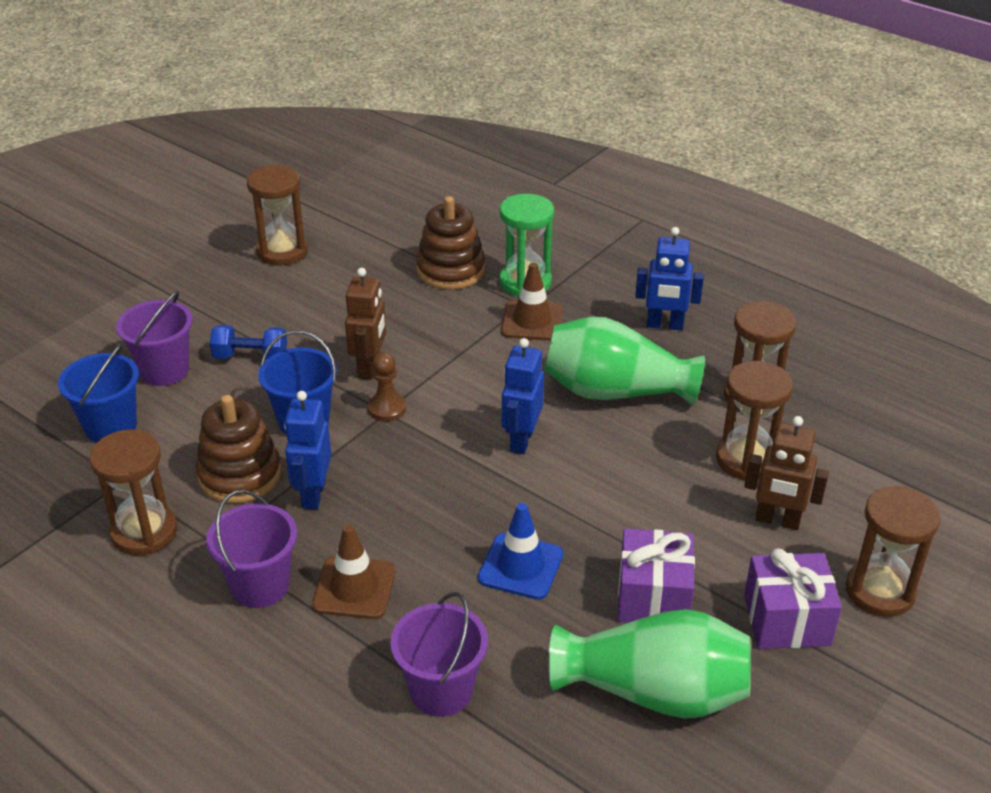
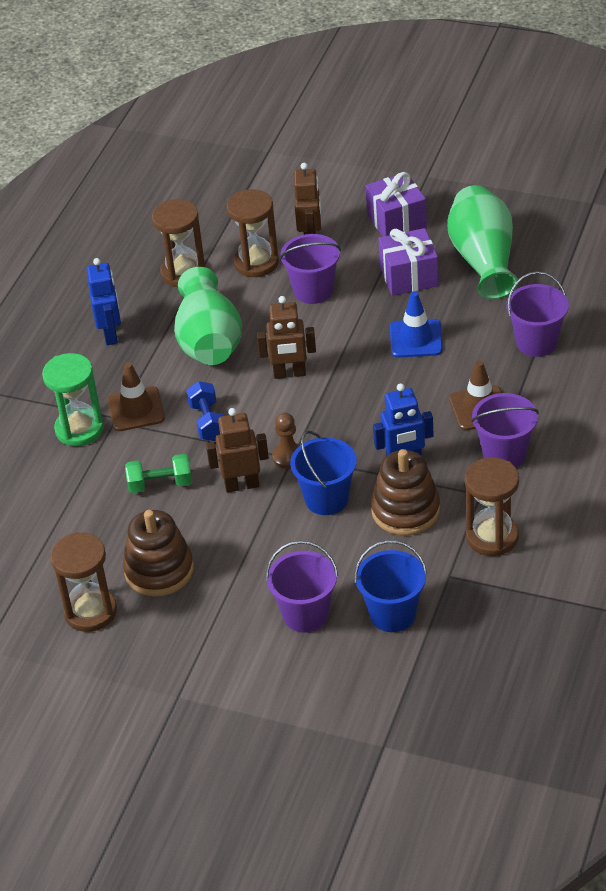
camera: 105 degrees left, 5 degrees up
(251, 357) = (261, 565): blue dumbbell -> blue dumbbell (208, 422)
(411, 317) = (160, 484): none -> green dumbbell
(450, 270) = (78, 482): brown stacking toy -> brown stacking toy (159, 570)
(521, 440) = (289, 374): blue robot -> brown robot
(666, 496) = (313, 291): none -> purple bucket
(880, 591) = (351, 190): brown hourglass -> none

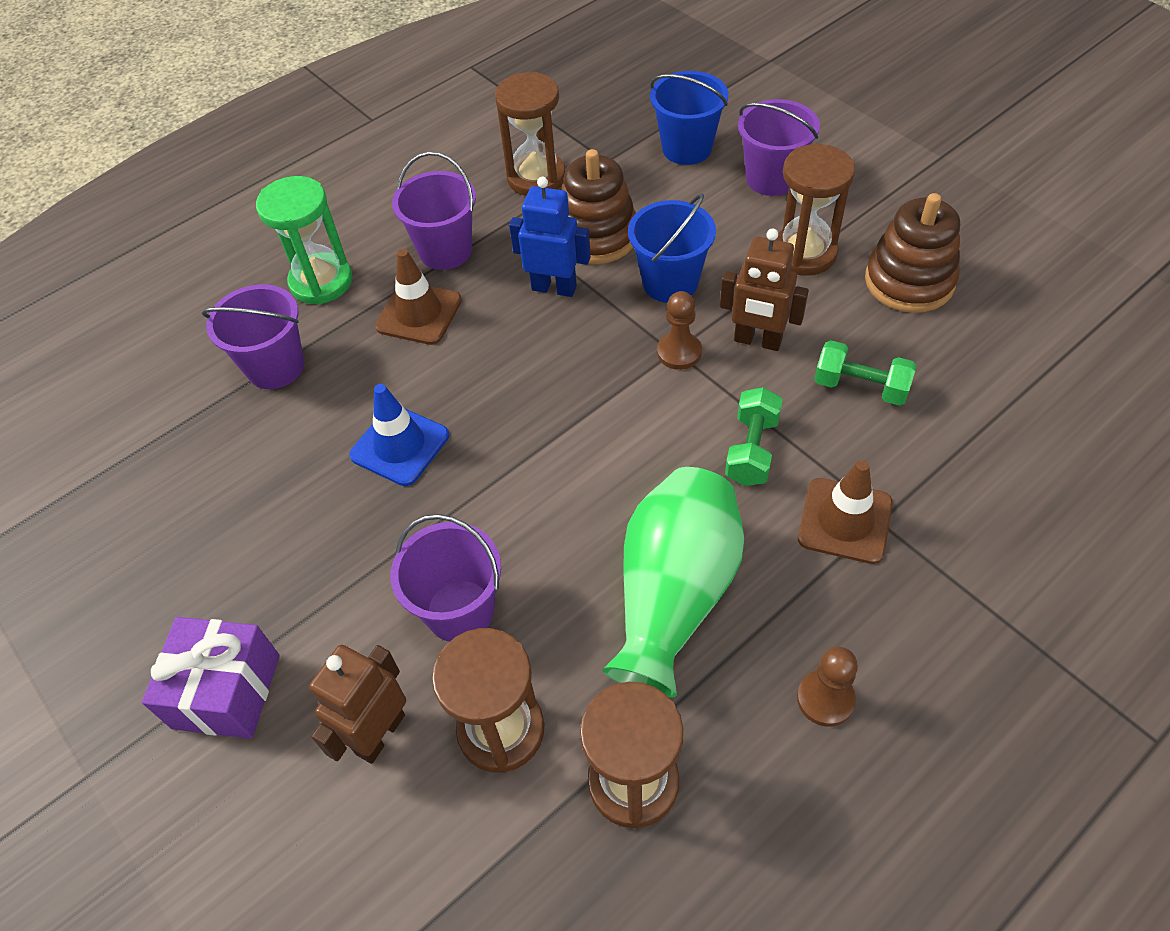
camera: 150 degrees left, 10 degrees up
(79, 429) = (944, 526): green hourglass -> green hourglass (321, 282)
(90, 611) = (1010, 268): brown hourglass -> brown hourglass (804, 253)
(111, 334) = (825, 699): blue robot -> brown pawn
(208, 422) = (752, 450): blue dumbbell -> green dumbbell
(289, 374) = (597, 473): brown robot -> none
(409, 276) = (313, 560): purple gift -> none
(483, 260) = (196, 533): green vase -> none

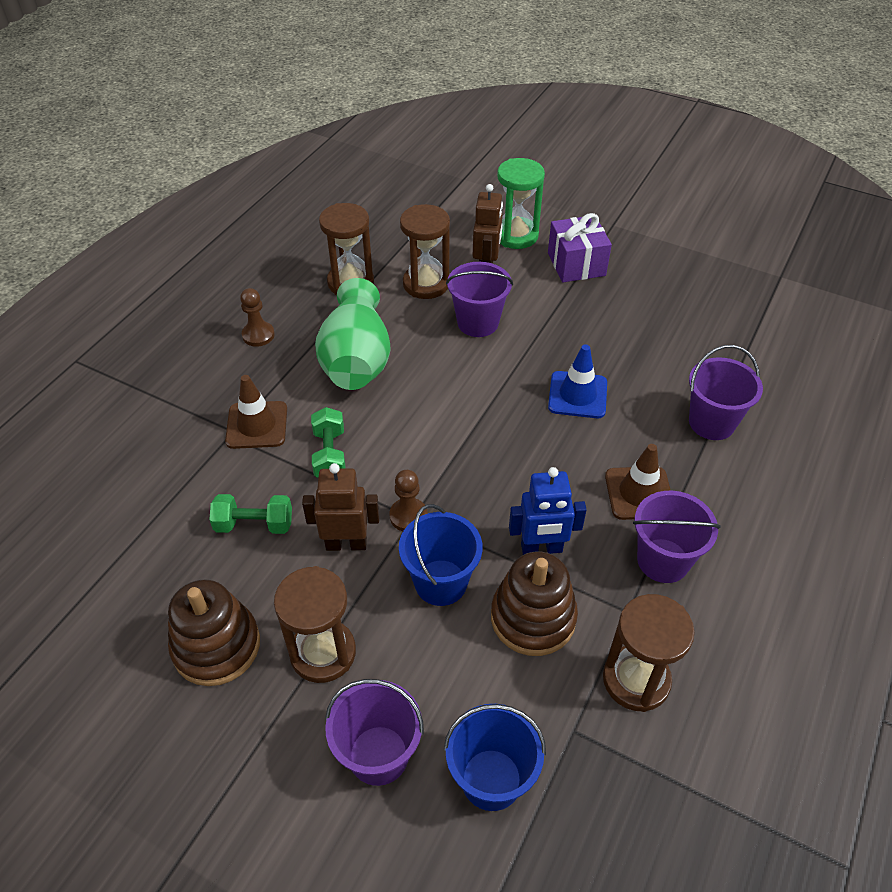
camera: 155 degrees right, 5 degrees down
(321, 282) = (744, 500): green hourglass -> green hourglass (516, 235)

